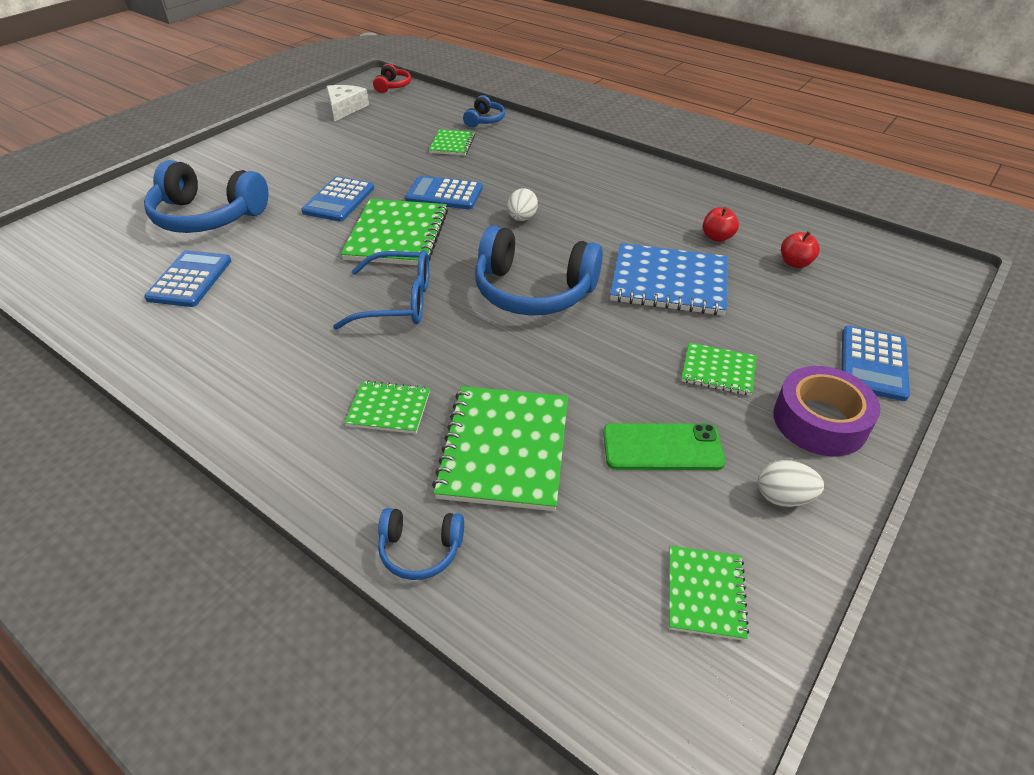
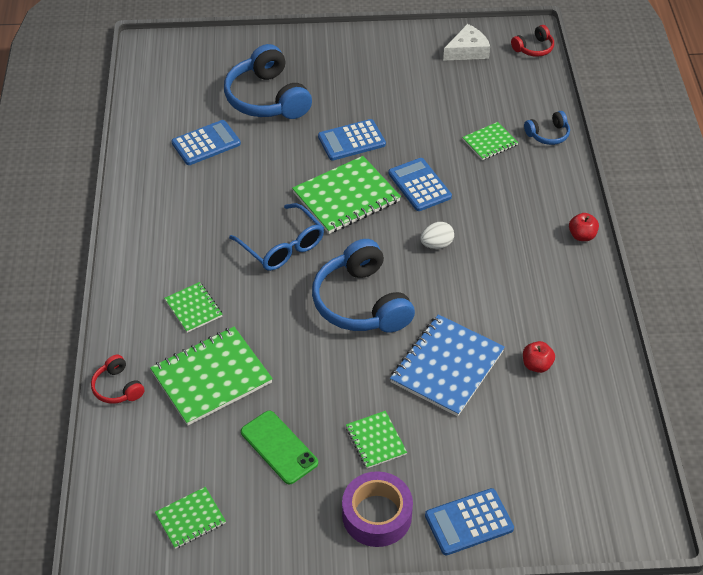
camera: 50 degrees right, 5 degrees up
(420, 549) = (117, 387): blue headphones -> red headphones
(669, 282) = (447, 367): blue notebook -> blue notebook turned 60 degrees clockwise
(783, 497) = (291, 524): white egg -> none
(795, 263) = (552, 427): red apple -> red apple (582, 235)

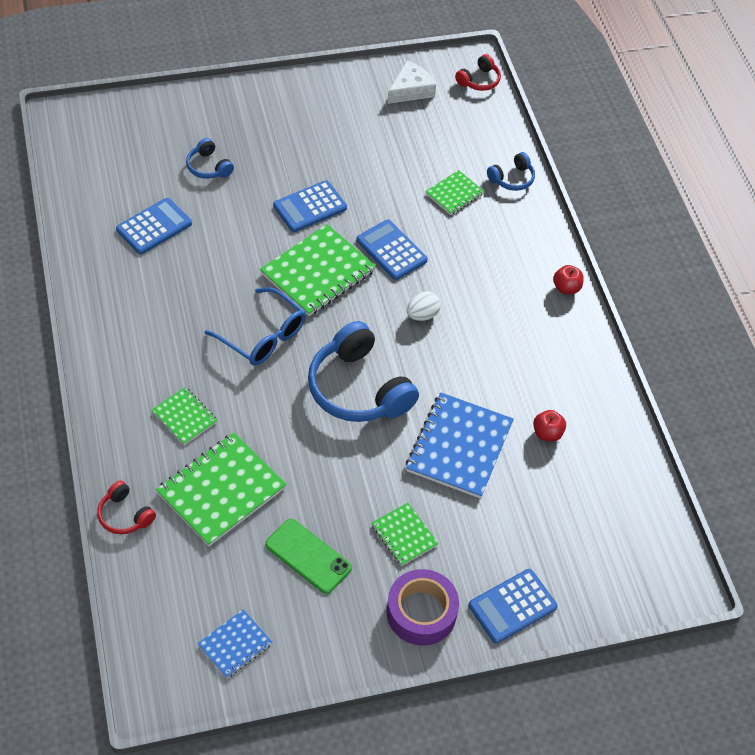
camera: 15 degrees left, 5 degrees up
(190, 519) = (235, 644): green notebook -> blue notebook
(267, 98) = (208, 167): blue headphones -> blue headphones, size x0.48

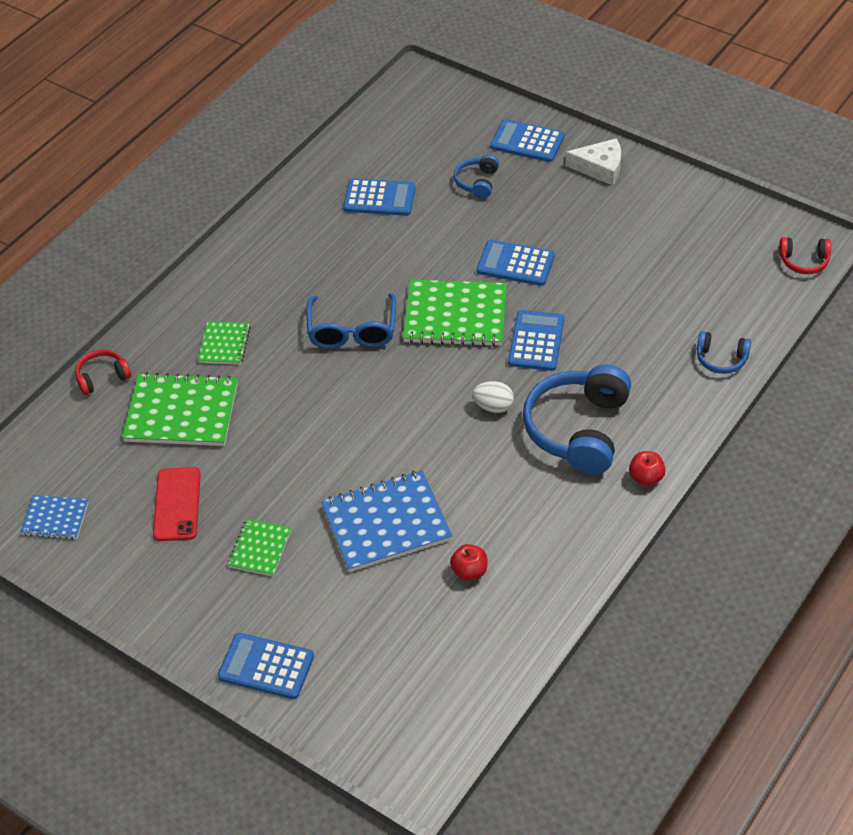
camera: 55 degrees right, 5 degrees down
(125, 515) = (102, 377): red headphones -> red headphones turned 60 degrees clockwise
(205, 114) = (527, 142): none -> blue calculator
(308, 556) = (177, 504): green phone -> red phone
(358, 388) = (369, 421): blue headphones -> blue headphones (578, 429)
(410, 90) = (728, 230): white cheese -> white cheese (600, 167)
(421, 612) = (198, 610): purple tape -> none
(454, 194) = (651, 335): green notebook -> none

